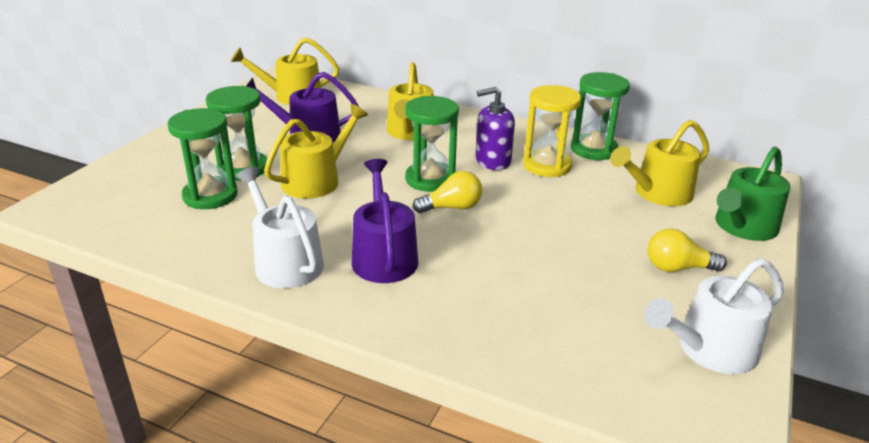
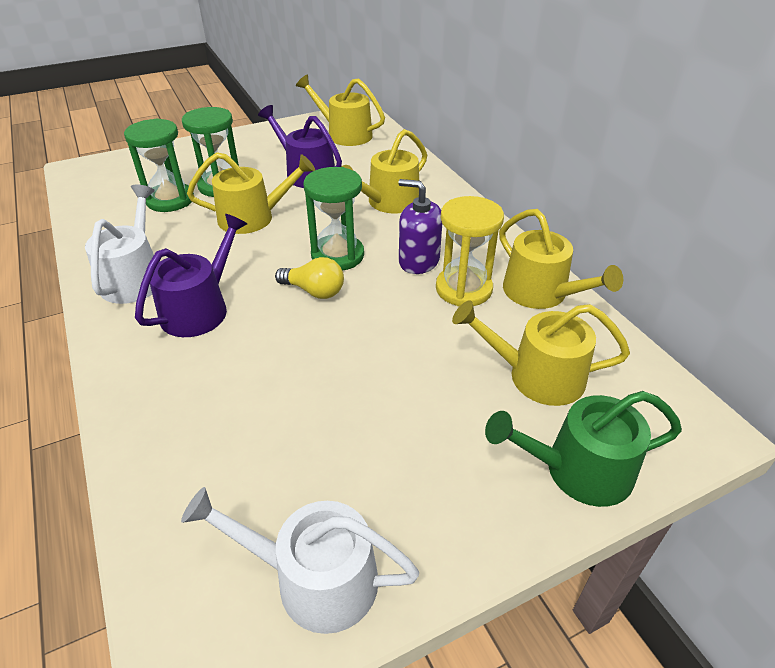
camera: 40 degrees right, 10 degrees up
(593, 149) = (541, 293): green hourglass -> yellow watering can
(677, 268) = (424, 470): yellow light bulb -> none

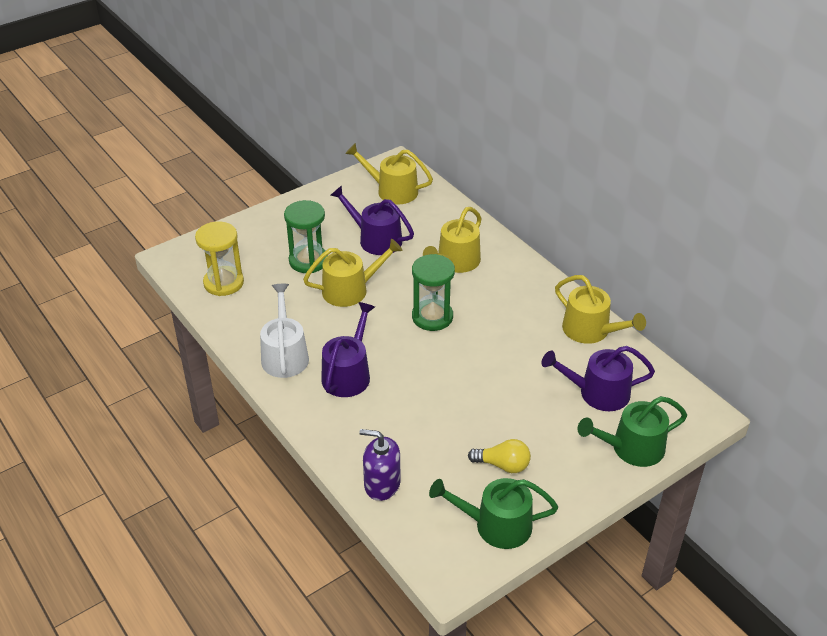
camera: 10 degrees left, 0 degrees up
(170, 200) = (272, 280): green hourglass -> none
(314, 291) = (426, 349): yellow light bulb -> yellow light bulb (503, 465)
(315, 579) = (496, 525): white watering can -> green watering can
(418, 261) = (495, 314): purple soap dispenser -> purple soap dispenser (382, 484)
(463, 289) = (535, 334): yellow hourglass -> yellow hourglass (223, 283)
(537, 376) = (598, 393): yellow watering can -> purple watering can

